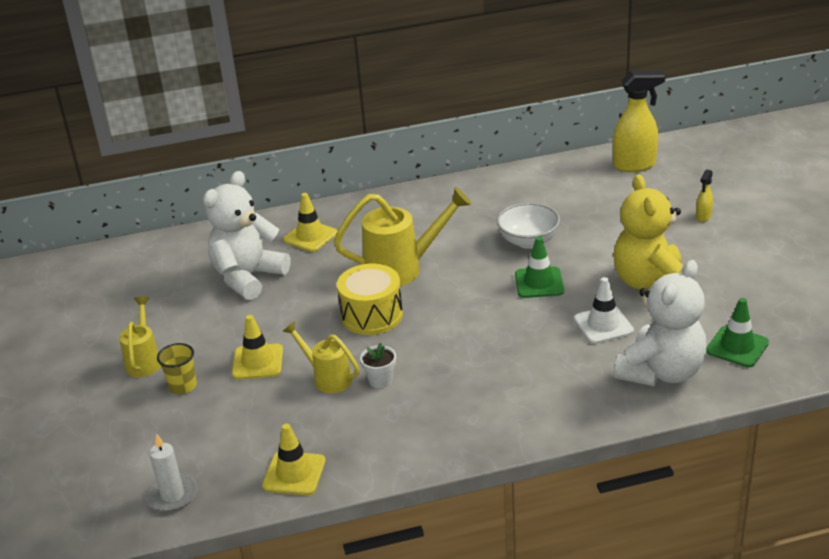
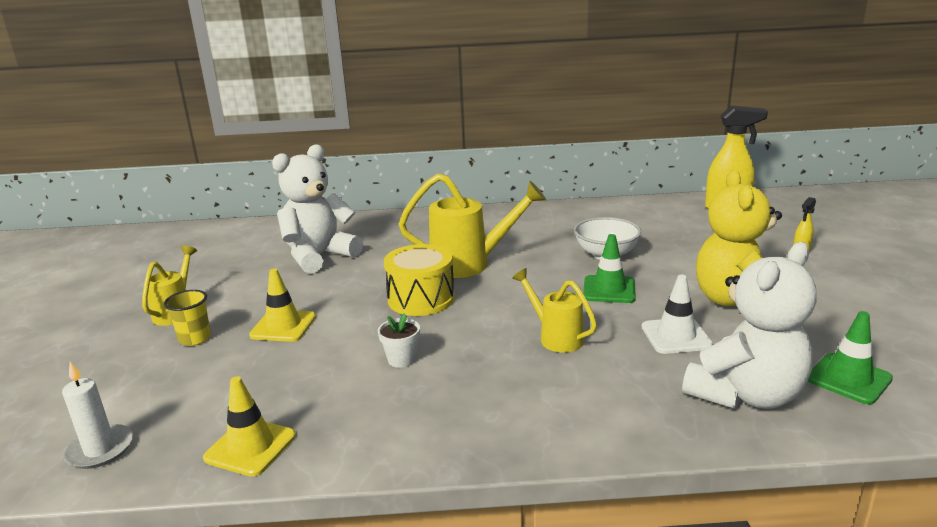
camera: 10 degrees right, 10 degrees down
(310, 236) = (394, 232): yellow traffic cone -> none
(327, 378) = (345, 350): yellow watering can -> yellow watering can (555, 337)

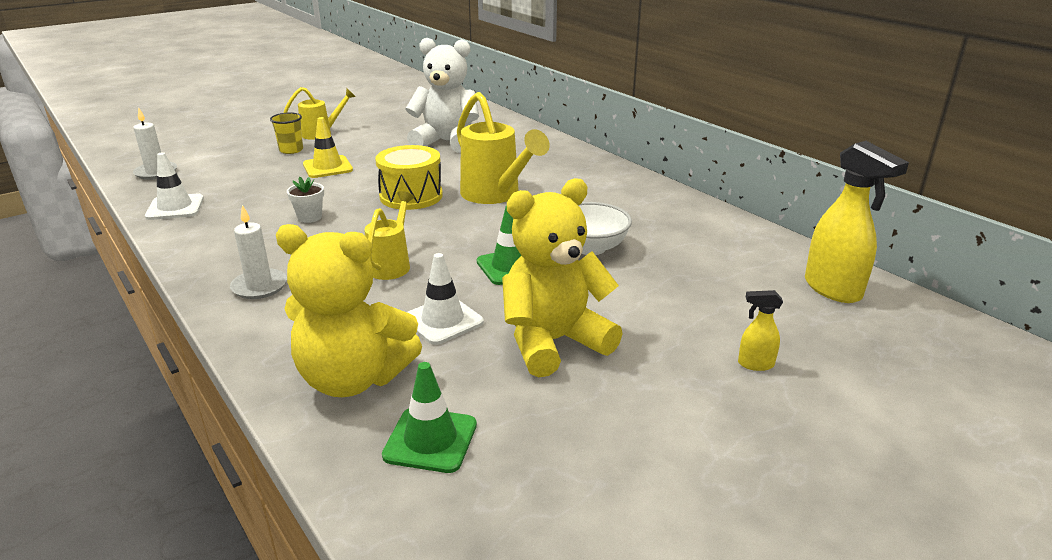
camera: 55 degrees right, 5 degrees up
(250, 447) = (175, 207): yellow traffic cone -> white traffic cone
(534, 416) = (259, 286): none -> white candle
(745, 394) = (353, 378): white teddy bear -> yellow teddy bear

